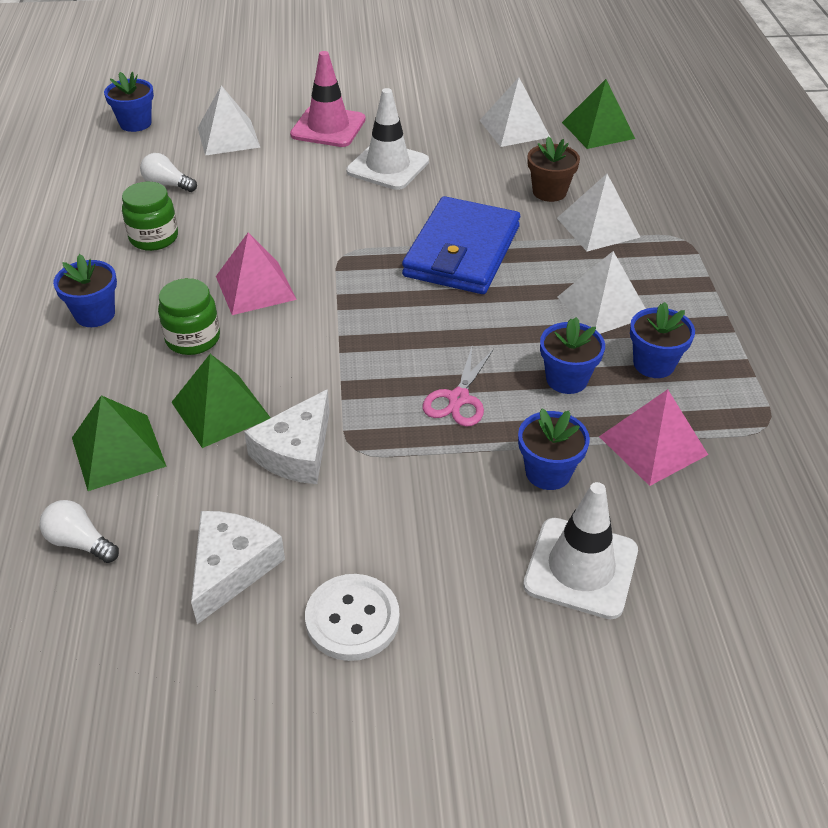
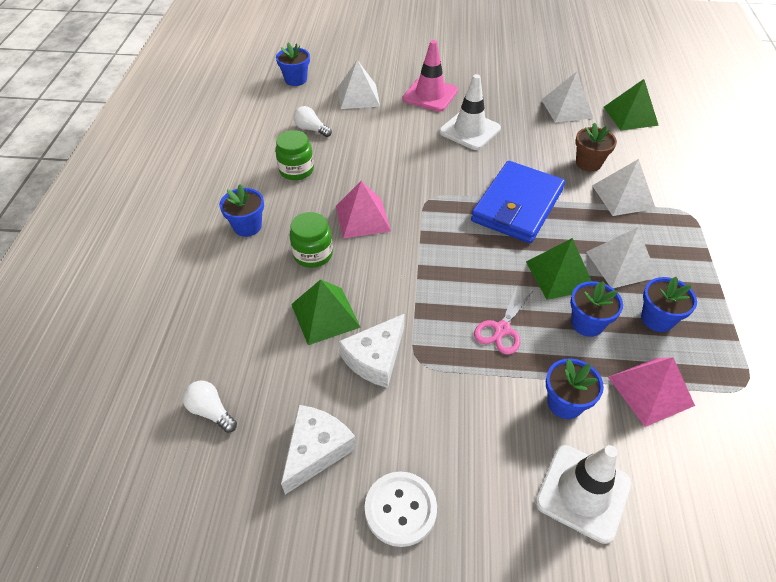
camera: 10 degrees right, 5 degrees up
(118, 451) = (248, 340): green pyramid -> green pyramid (559, 275)

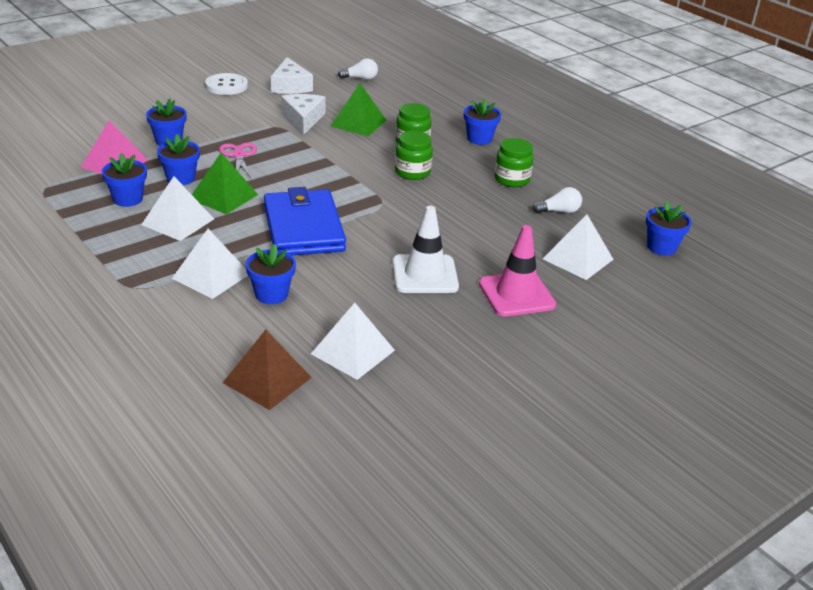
camera: 135 degrees right, 15 degrees down
(362, 218) = (412, 172): pink pyramid -> green jar
(583, 492) = (135, 117): white traffic cone -> none
(588, 163) = (271, 294): brown flower pot -> blue flower pot
(630, 116) = (267, 380): green pyramid -> brown pyramid

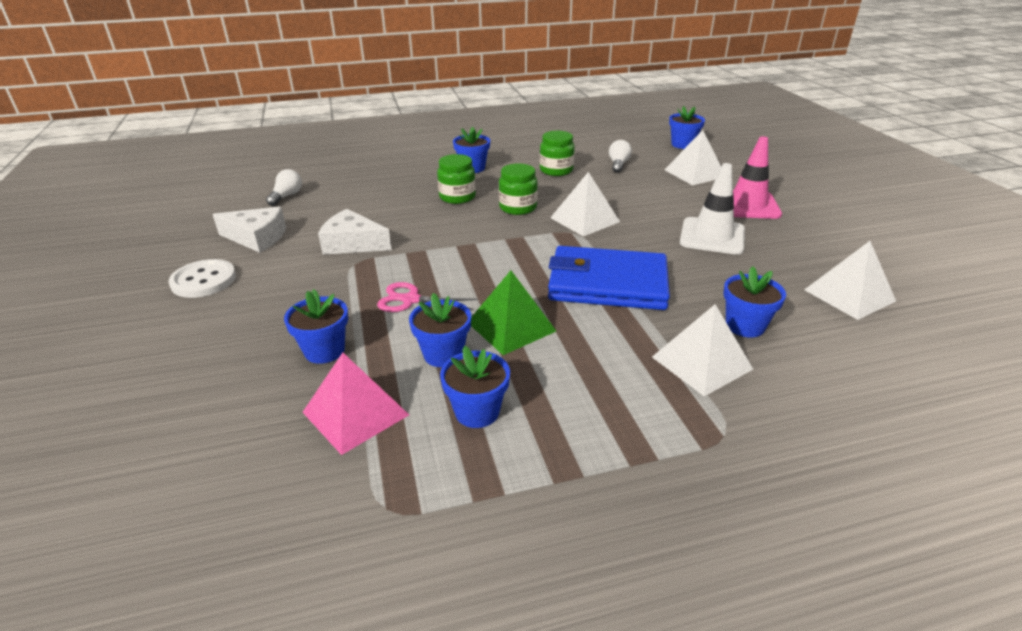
camera: 65 degrees left, 0 degrees up
(178, 221) = (560, 372): white pyramid -> white pyramid (584, 219)
(267, 380) = (912, 354): brown pyramid -> none
(358, 123) = (391, 215): green pyramid -> none

